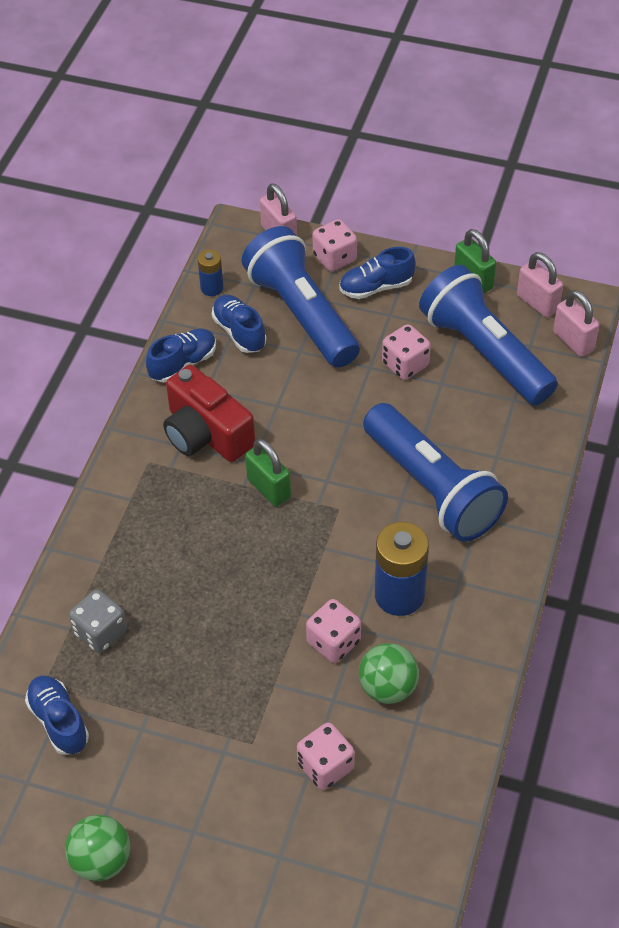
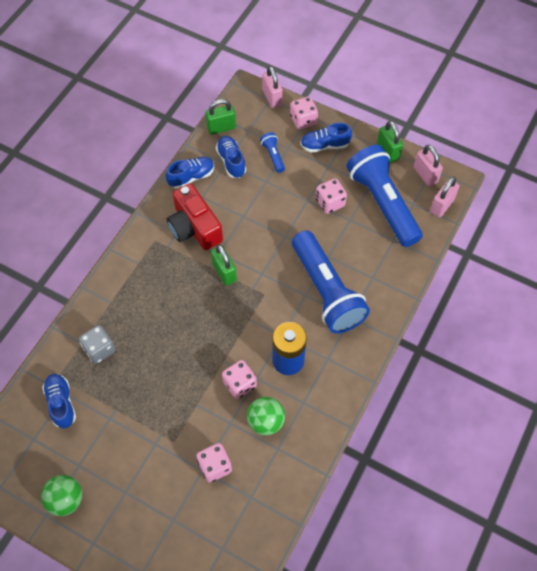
camera: 10 degrees right, 10 degrees up
(212, 288) = (221, 128): blue battery -> green padlock
(301, 314) = (273, 155): blue flashlight -> blue flashlight, size x0.41
(573, 341) = (442, 206): pink padlock -> pink padlock turned 60 degrees clockwise

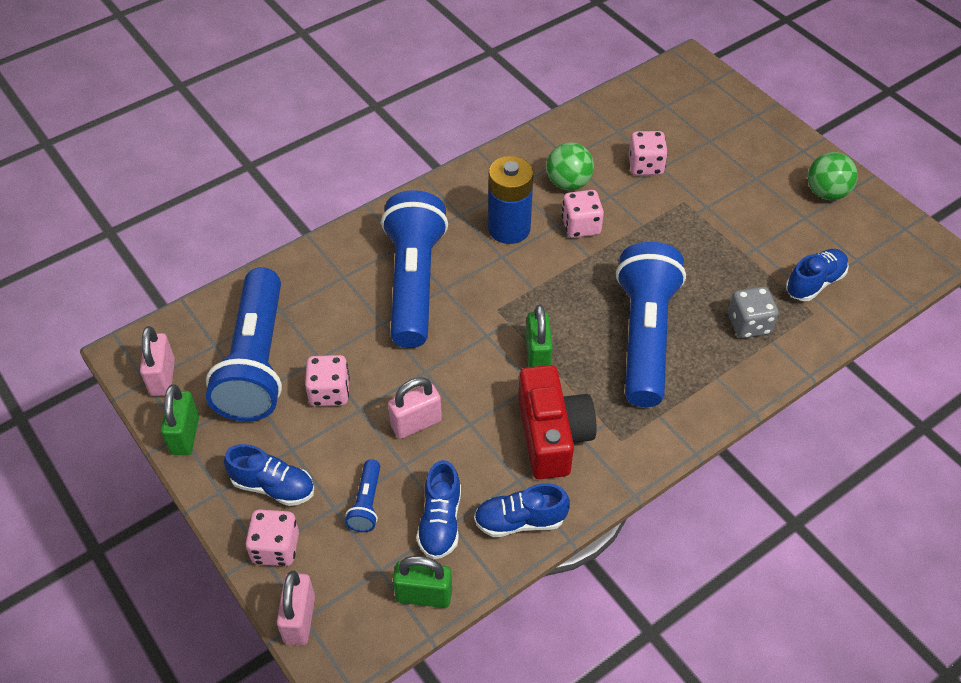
camera: 155 degrees left, 10 degrees down
(61, 403) = (814, 283): blue shoe -> blue shoe turned 135 degrees counterclockwise
(164, 312) = (644, 336): none -> blue flashlight
(442, 206) = (179, 327): pink padlock -> pink padlock (416, 423)

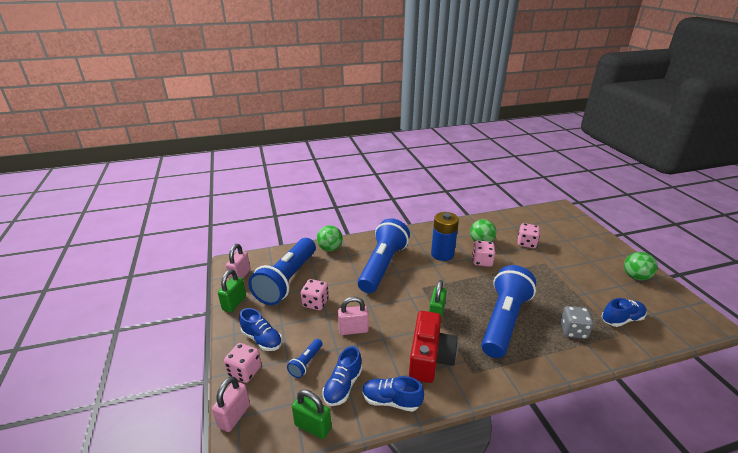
camera: 20 degrees right, 20 degrees down
(301, 270) = (330, 248): none -> green ball

